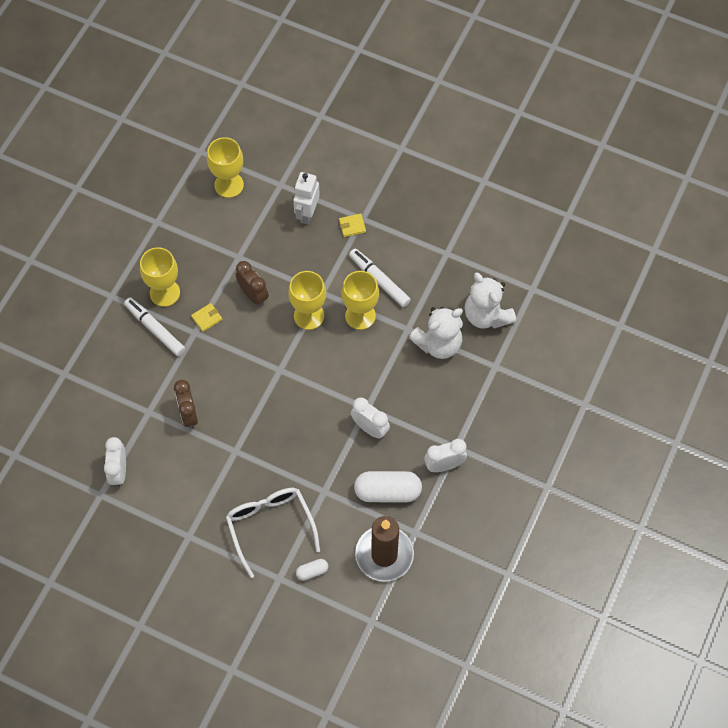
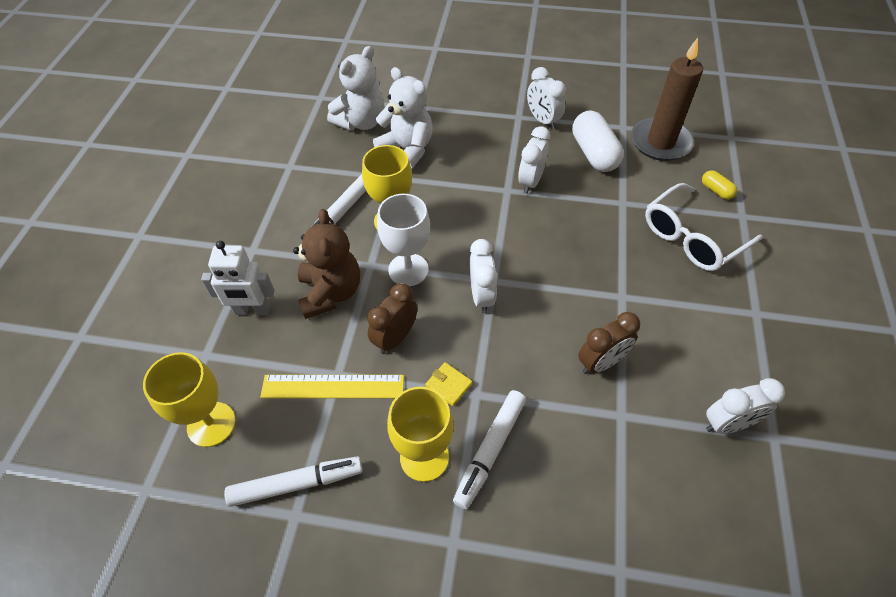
camera: 105 degrees left, 10 degrees down
(174, 225) = (297, 484): none -> white marker
(230, 252) = (333, 386): none -> yellow ruler
(268, 357) = (481, 296): none -> white clock
(305, 263) = (331, 293): none -> brown teddy bear
(309, 316) = (408, 270): yellow goblet -> white goblet
(312, 571) = (716, 191): white capsule -> yellow capsule
(352, 226) = (265, 257): yellow wallet -> none

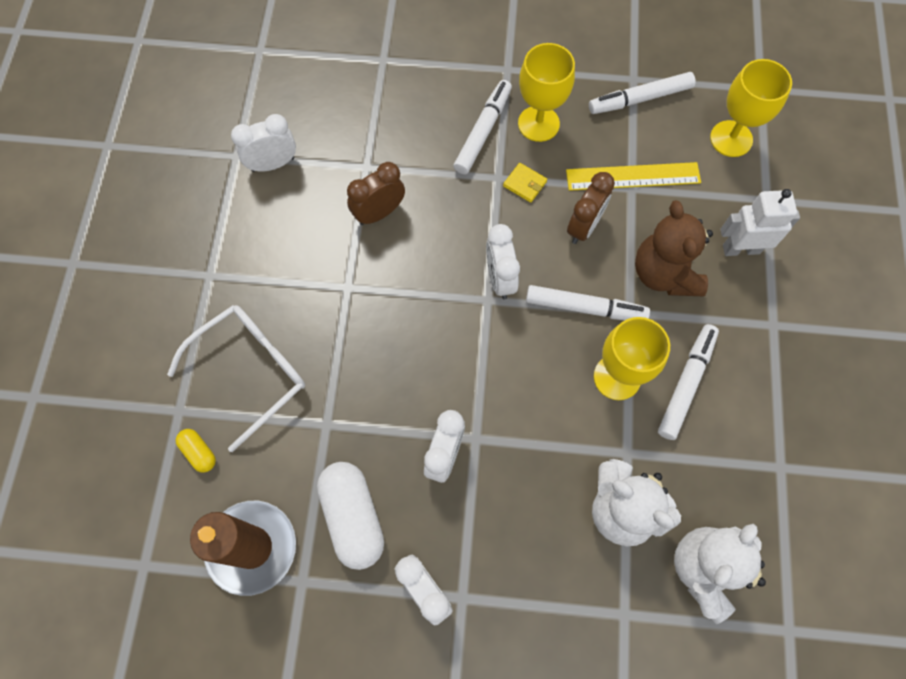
camera: 175 degrees right, 15 degrees up
(408, 270) = (585, 308): white goblet -> white marker

